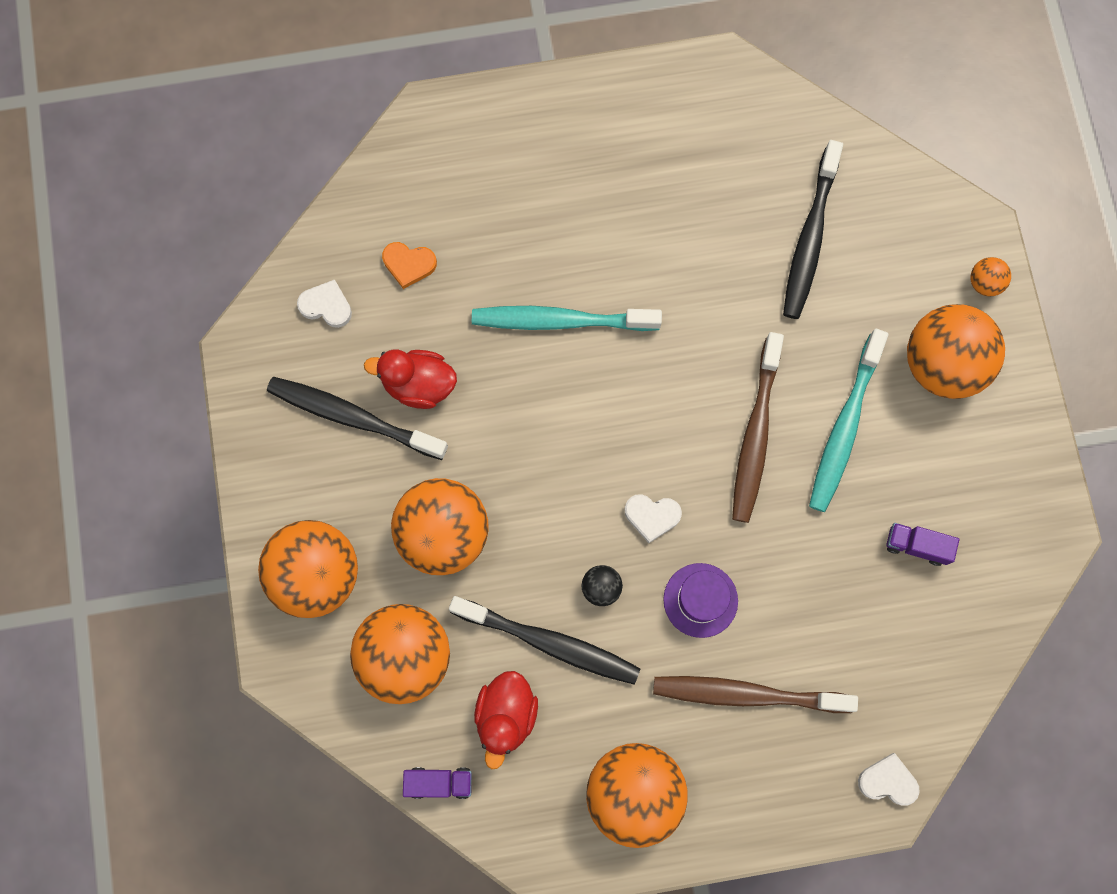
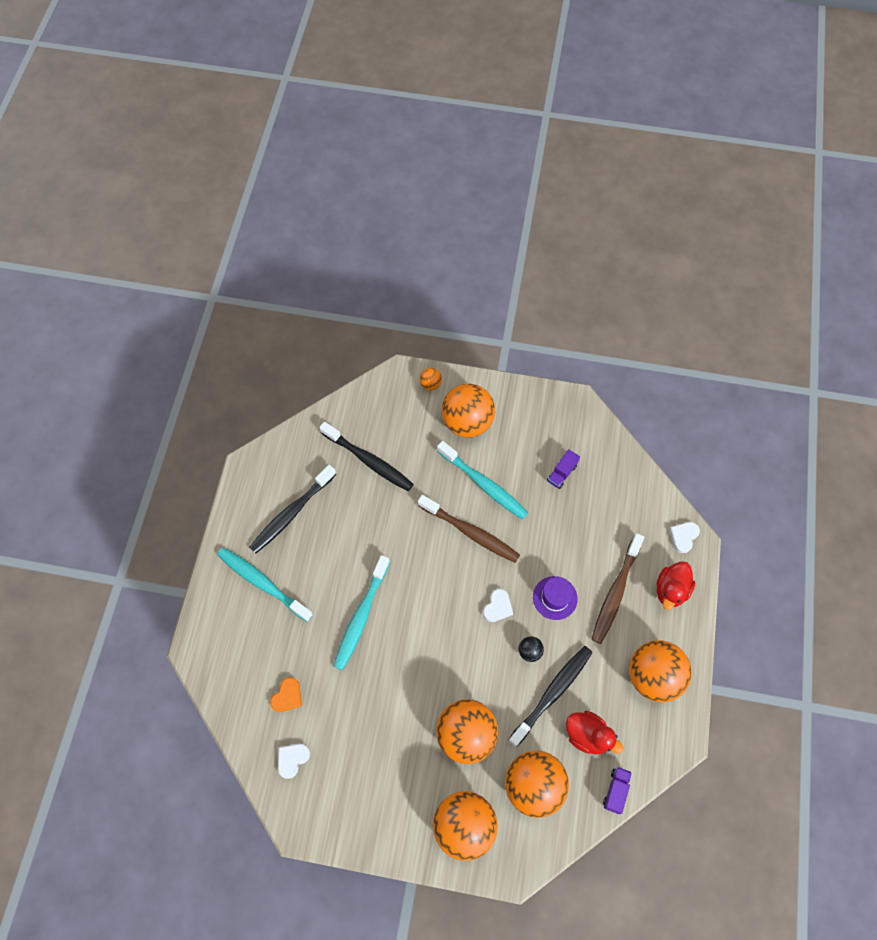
camera: 70 degrees left, 10 degrees down
(353, 417) = (372, 766): black toothbrush -> black toothbrush (291, 513)
(418, 385) = (367, 717): red duck -> red duck (671, 590)
(557, 164) = (262, 583): none -> turquoise toothbrush

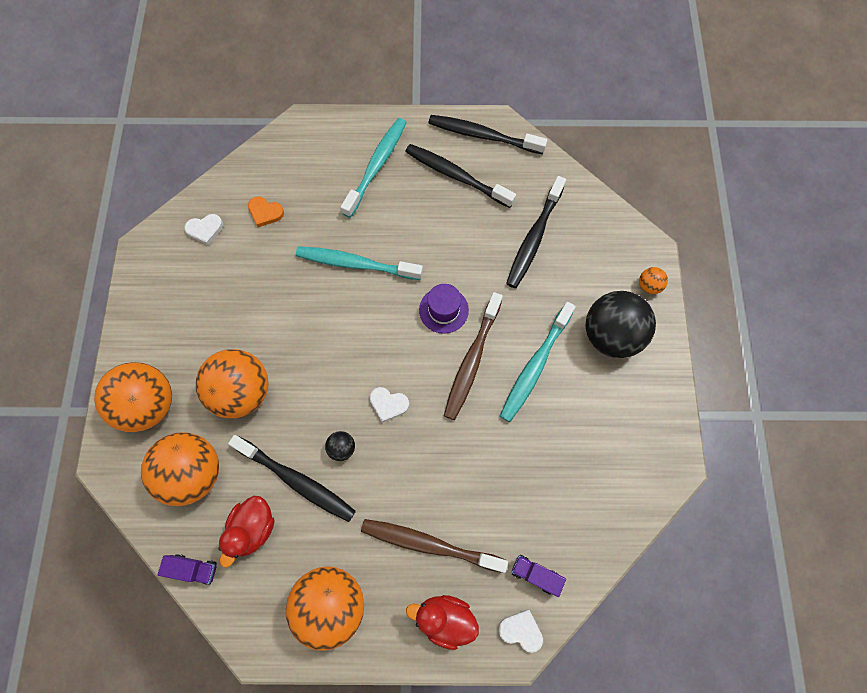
camera: 80 degrees right, 5 degrees up
(255, 482) = (483, 136): none -> black toothbrush
(292, 759) = (205, 229): white heart -> white heart turned 135 degrees clockwise
(467, 422) = (610, 335): orange ball -> black ball
(555, 598) = (410, 469): purple hat -> purple hat (443, 310)
(562, 473) = (571, 458): purple truck -> purple truck (535, 574)

